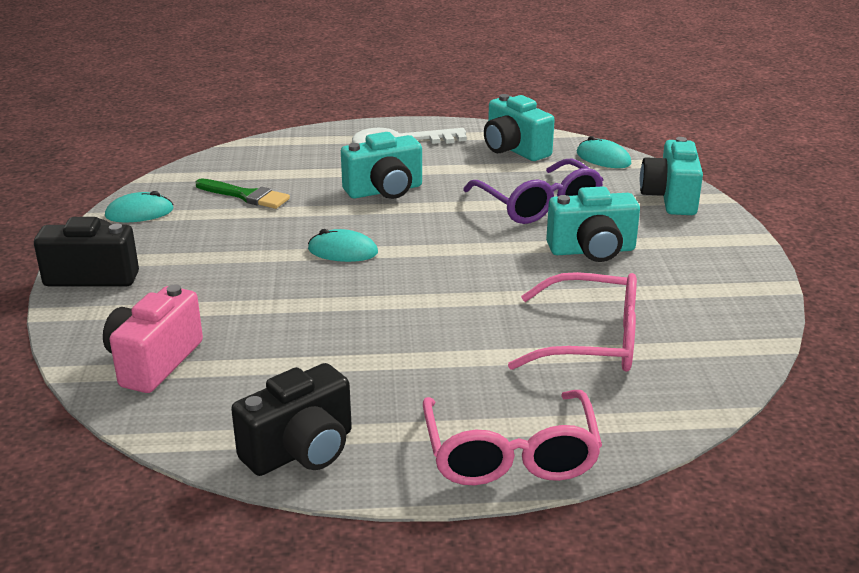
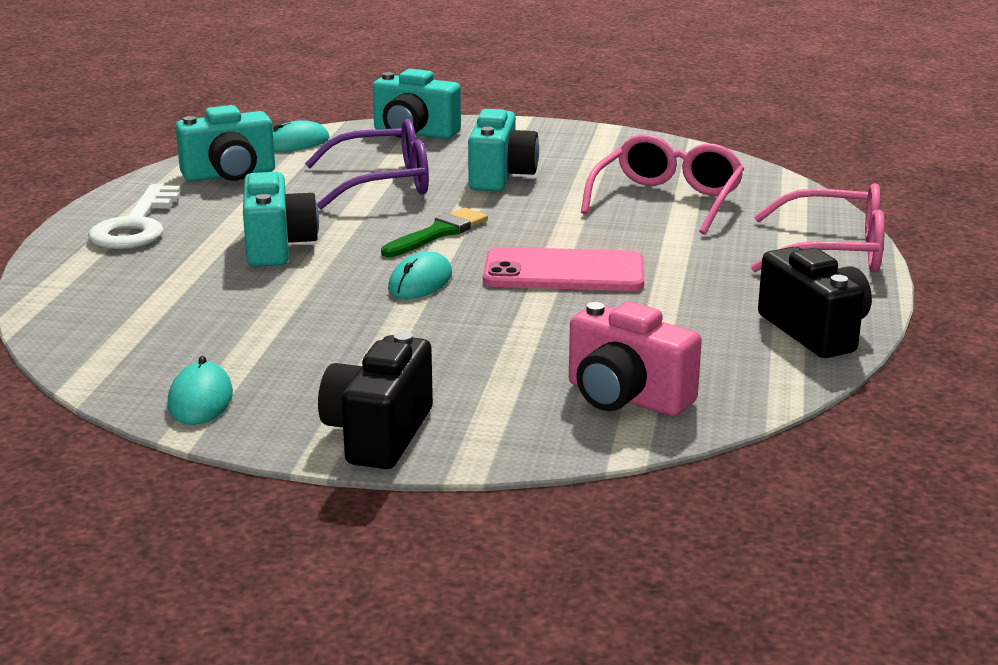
camera: 75 degrees left, 5 degrees down
(246, 196) = (213, 325): green brush -> green brush (438, 233)
(388, 307) = (564, 272): none -> pink phone

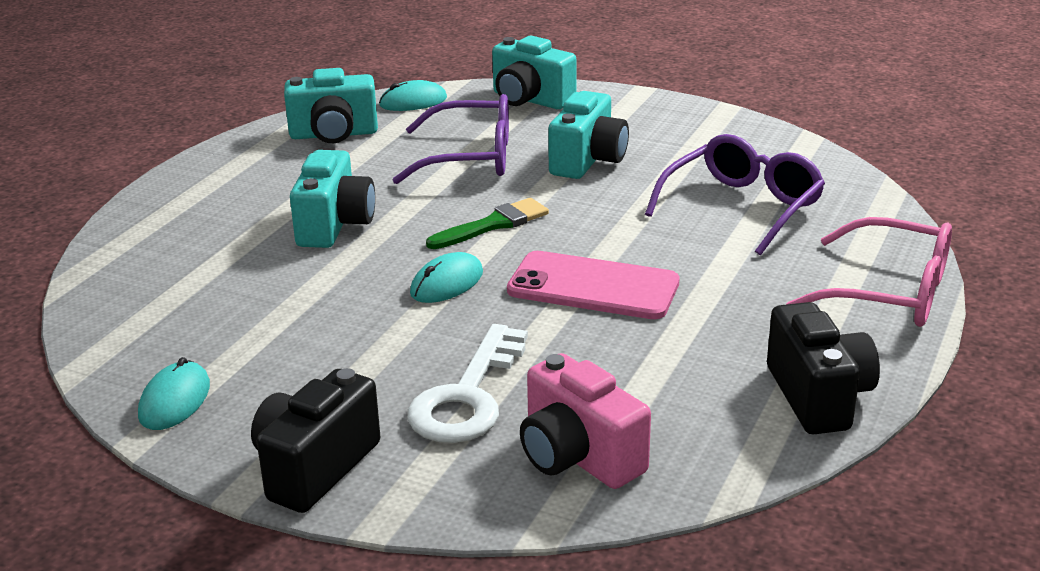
camera: 15 degrees right, 5 degrees up
(136, 226) = (221, 186): white key -> white key (467, 396)
(667, 200) = (742, 207): pink glasses -> purple glasses

